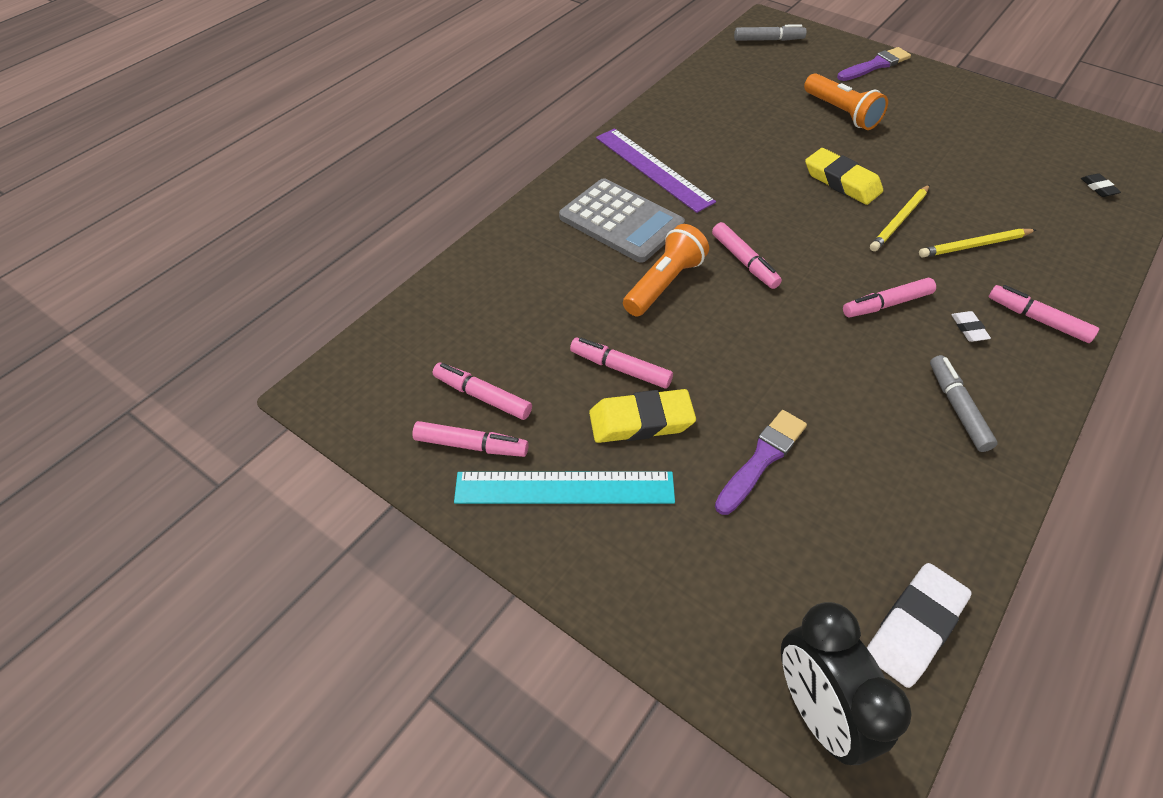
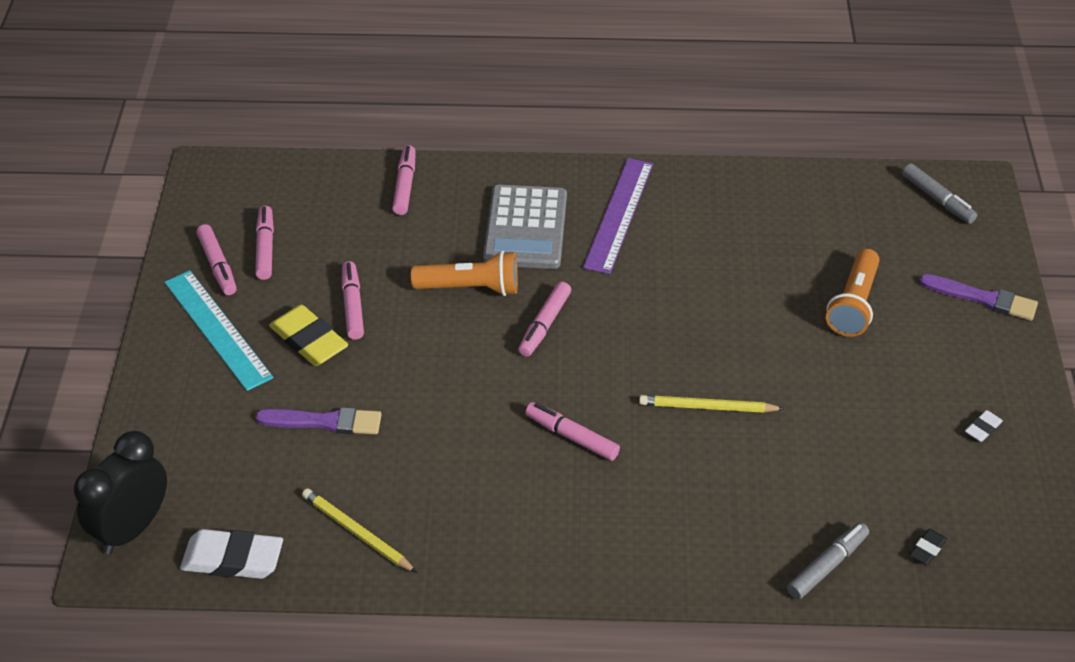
camera: 55 degrees right, 5 degrees down
(841, 181) = (729, 346): yellow eraser -> none
(957, 408) = (477, 522): grey marker -> grey marker (827, 566)
(969, 329) = (588, 503): white eraser -> white eraser (983, 428)
(974, 245) = (720, 474): yellow pencil -> yellow pencil (357, 533)
(1037, 319) = (646, 549): pink marker -> pink marker (405, 186)

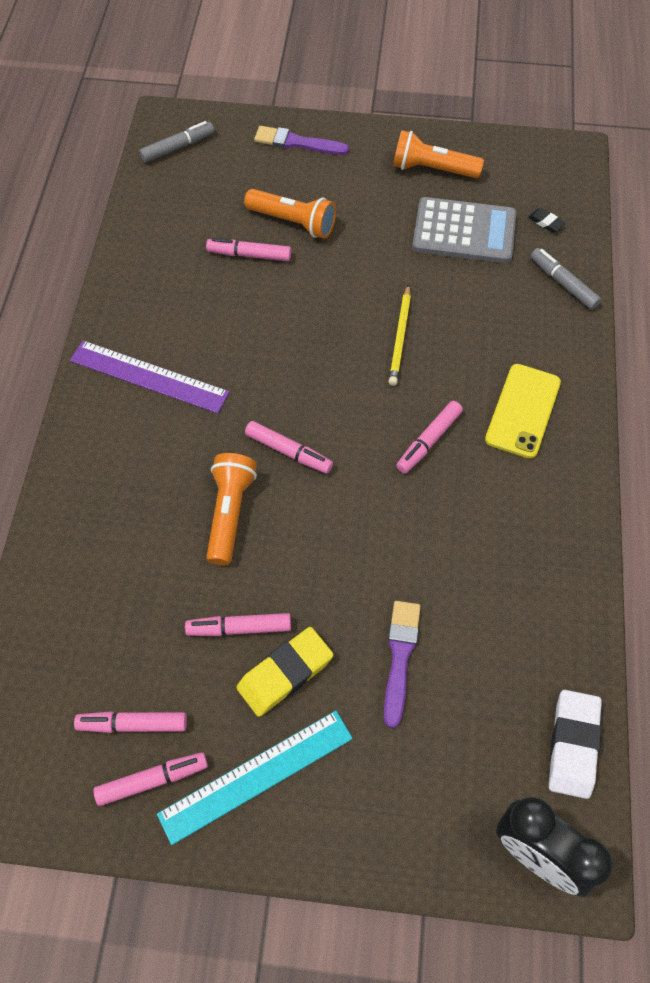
camera: 85 degrees left, 15 degrees up
(357, 533) = (538, 627): yellow pencil -> none
(405, 186) = (60, 570): pink marker -> pink marker (249, 255)
(525, 228) = (152, 458): grey calculator -> grey calculator (464, 231)
(624, 522) = (523, 411): none -> yellow phone
(982, 298) = (297, 143): purple brush -> purple brush turned 105 degrees counterclockwise
(983, 428) = (432, 169): white eraser -> orange flashlight

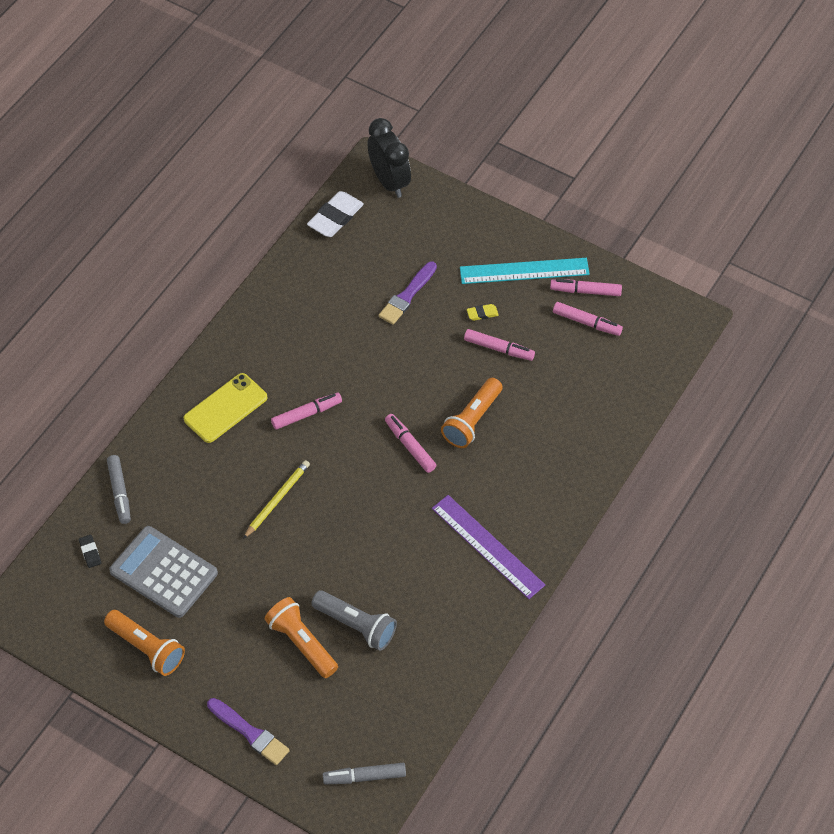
camera: 155 degrees left, 5 degrees down
(249, 255) = (356, 625): pink marker -> grey flashlight
(285, 673) = (482, 314): yellow eraser -> yellow eraser, size x0.48

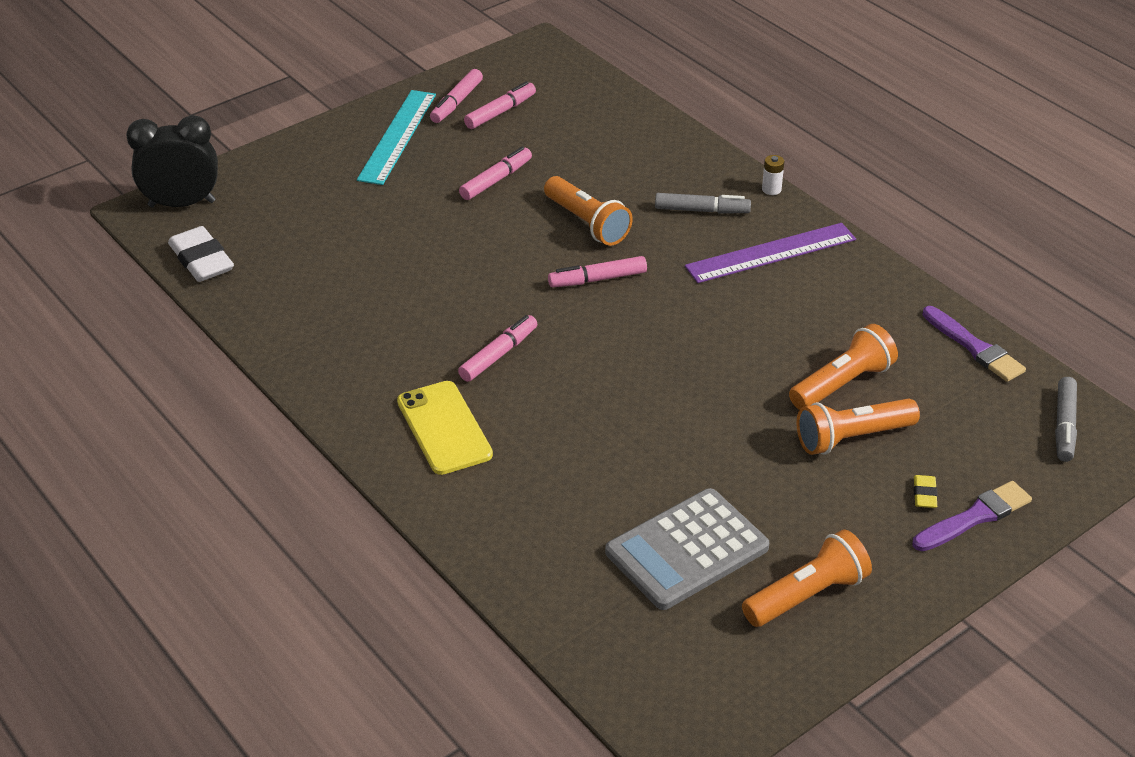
camera: 70 degrees left, 15 degrees down
(90, 552) = (617, 625): black eraser -> none
(119, 492) = (527, 569): grey marker -> grey marker (702, 210)
(277, 499) = (619, 411): yellow pencil -> none
(306, 414) = (498, 355): pink marker -> pink marker turned 45 degrees clockwise
(356, 625) = (842, 383): grey flashlight -> orange flashlight
(407, 295) = (369, 230): purple brush -> purple brush (974, 347)
(482, 314) = (437, 180): yellow eraser -> yellow eraser (924, 494)
(569, 527) = (771, 189): none -> white battery

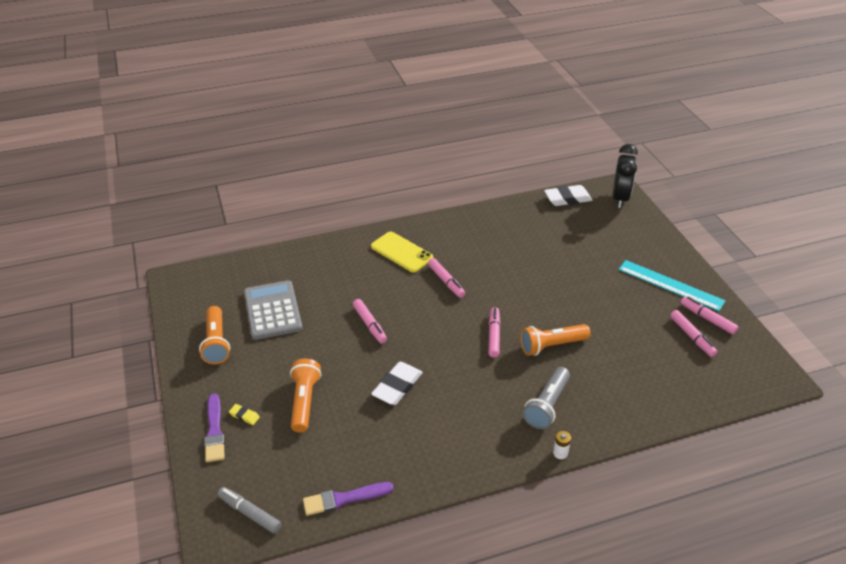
camera: 110 degrees right, 0 degrees up
(444, 428) = (401, 252): yellow phone -> yellow phone turned 45 degrees clockwise
(496, 180) = (610, 317): pink marker -> pink marker (369, 324)
(702, 210) = (547, 405): grey marker -> grey flashlight
(759, 350) = (397, 386): none -> white eraser
(771, 253) = (487, 426): purple ruler -> none
(842, 383) = (349, 414): orange flashlight -> none

